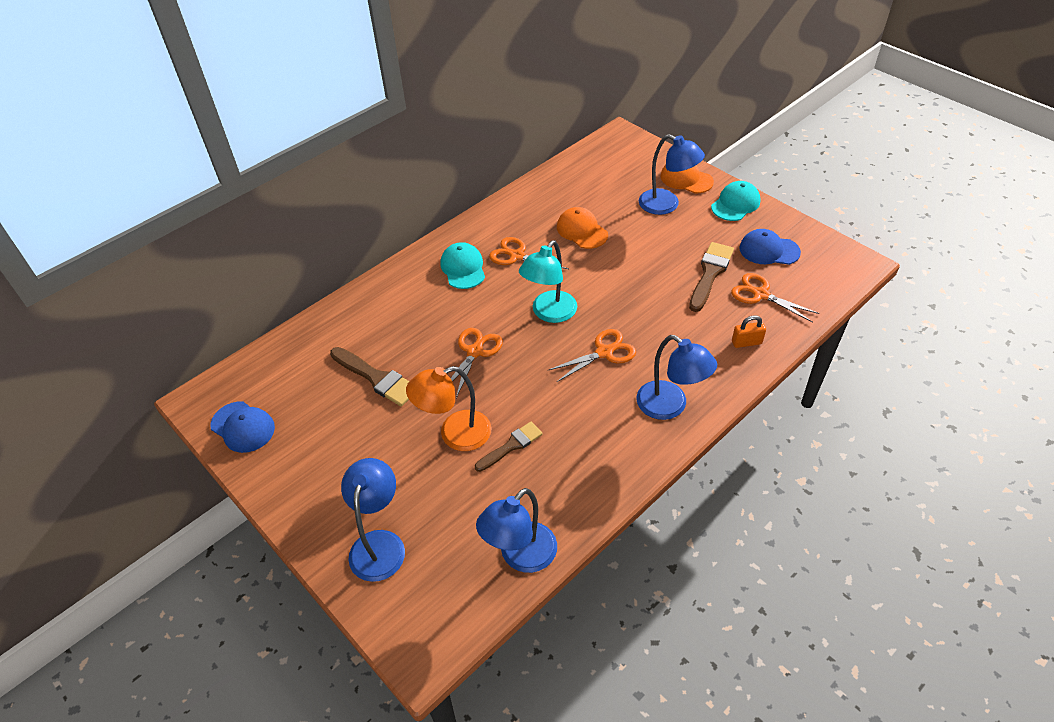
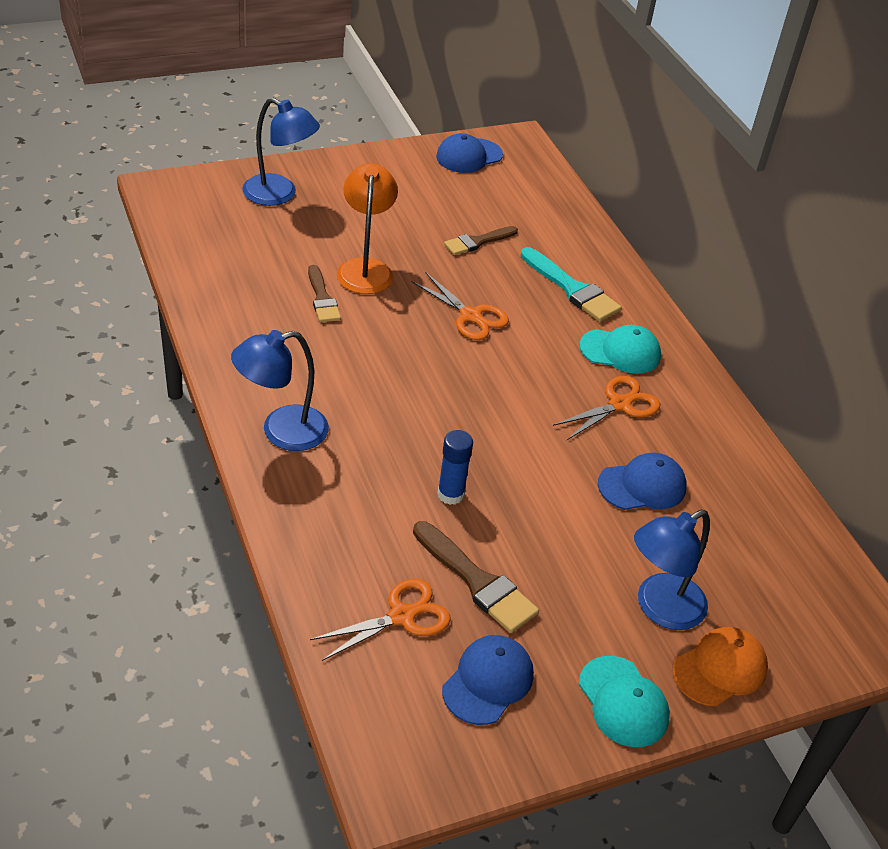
camera: 105 degrees right, 5 degrees down
(376, 378) = (478, 241): brown brush -> brown brush, size x0.67
(406, 309) = (571, 288): none -> turquoise brush
(520, 556) = (197, 262): blue lamp -> none
(549, 313) = (495, 394): turquoise lamp -> none
(582, 231) = (642, 486): orange cap -> blue cap
(604, 352) = (401, 413): orange scissors -> none
(655, 305) = (450, 494): none -> blue glue stick
(746, 342) = (326, 551): orange padlock -> none

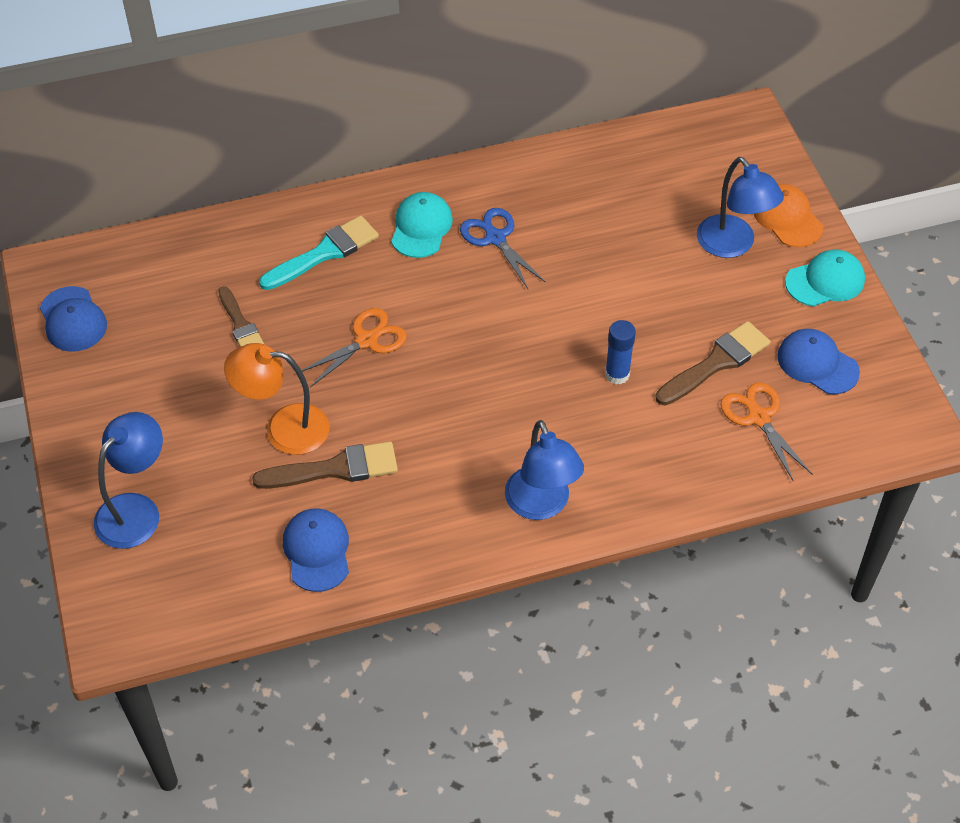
camera: 80 degrees left, 10 degrees up
(322, 298) = (334, 469): brown brush -> brown brush, size x1.50
(619, 404) = (495, 238): orange scissors -> blue scissors
(642, 486) = (598, 237): blue cap -> blue cap (317, 551)

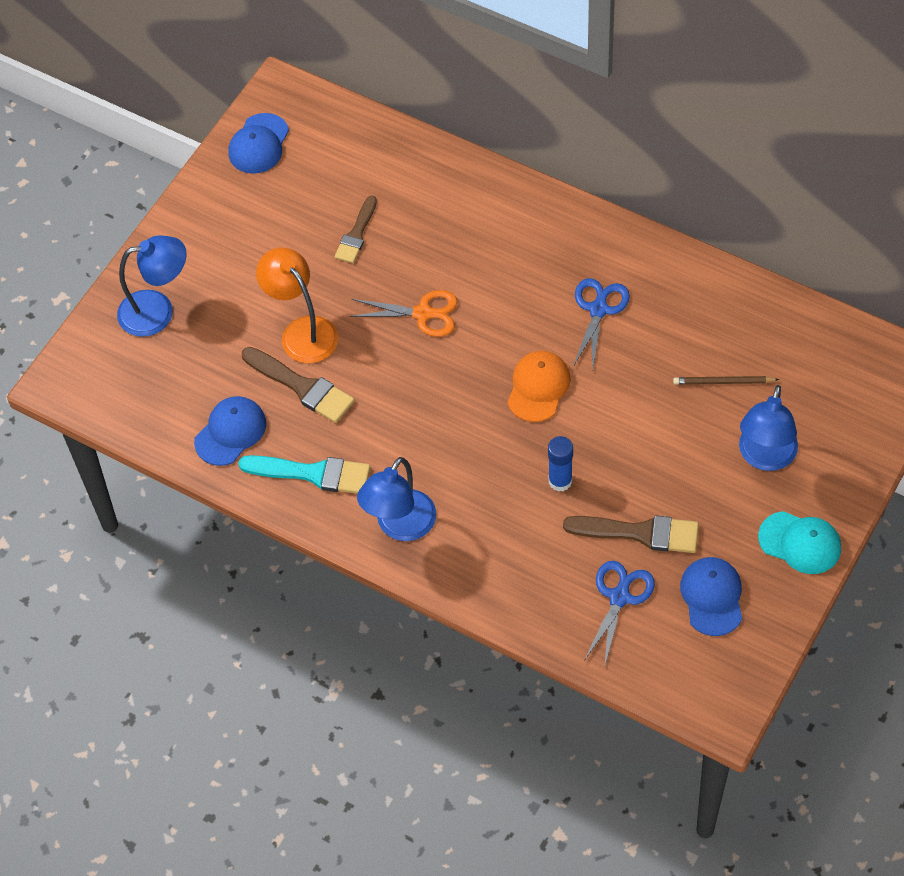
camera: 50 degrees right, 5 degrees up
(324, 253) = (468, 225): turquoise brush -> turquoise brush (312, 474)
(421, 227) = (556, 259): turquoise cap -> none
(643, 219) = (723, 382): none -> brown pencil
(758, 418) = (619, 597): orange scissors -> blue scissors
(787, 218) = (835, 471): orange cap -> orange cap (538, 387)

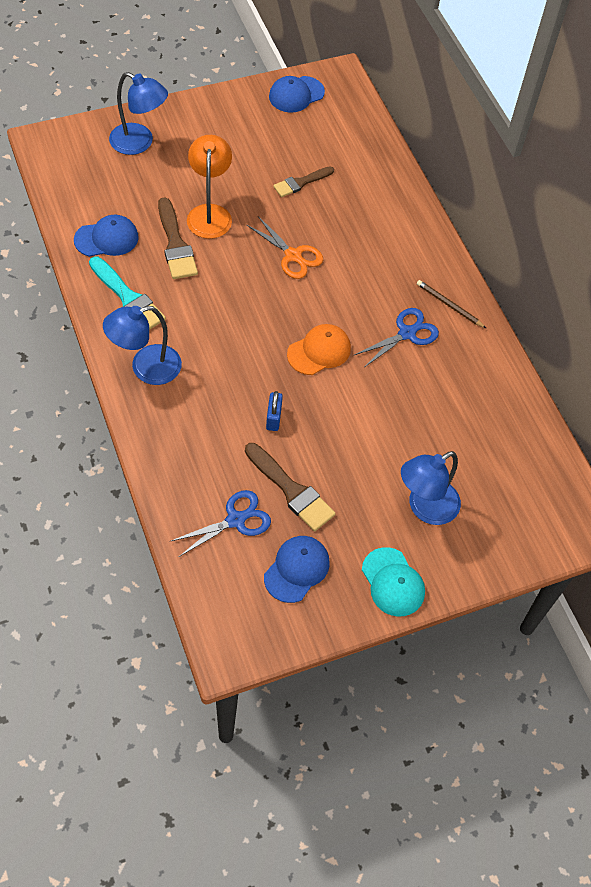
camera: 30 degrees right, 0 degrees up
(560, 481) = (273, 418): blue glue stick -> blue padlock
(723, 382) = (445, 438): brown pencil -> brown pencil (449, 305)

